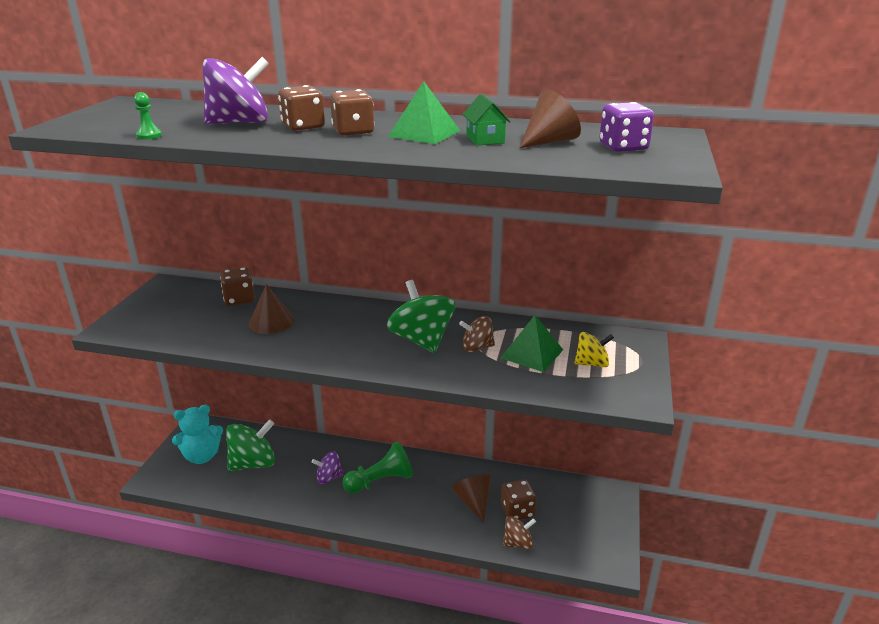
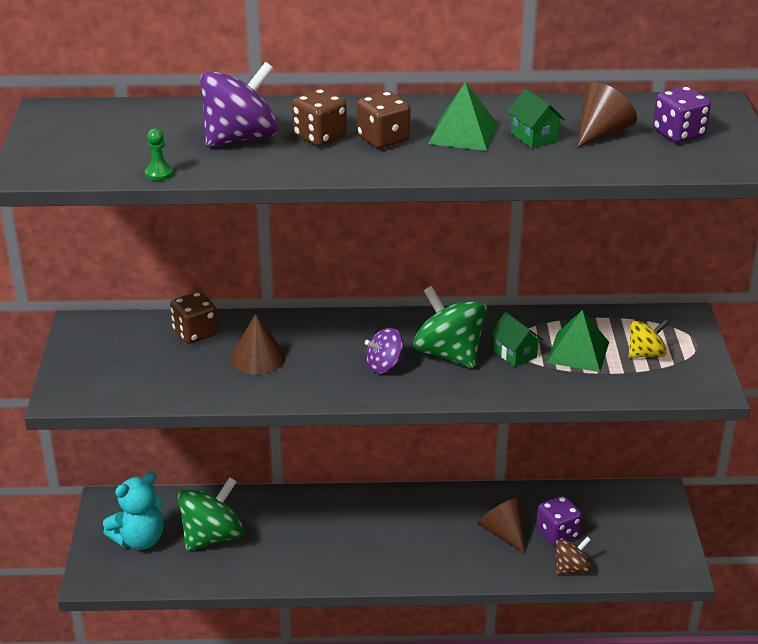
camera: 15 degrees left, 5 degrees up
(329, 477) = (317, 536): purple spinning top -> purple spinning top (384, 365)
(380, 481) = (383, 529): green pawn -> none
(477, 347) = (515, 354): brown spinning top -> green house
(517, 511) = (557, 533): brown dice -> purple dice

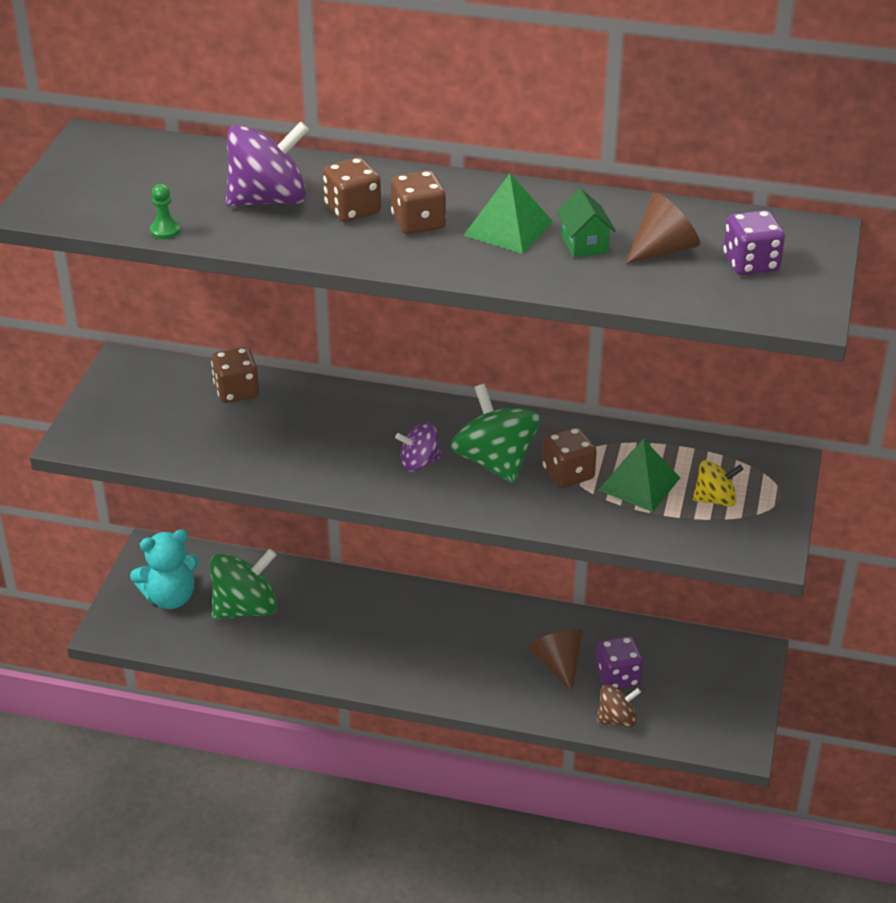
camera: 15 degrees right, 5 degrees up
(258, 357) = (290, 431): brown cone -> none
(515, 354) = (568, 474): green house -> brown dice

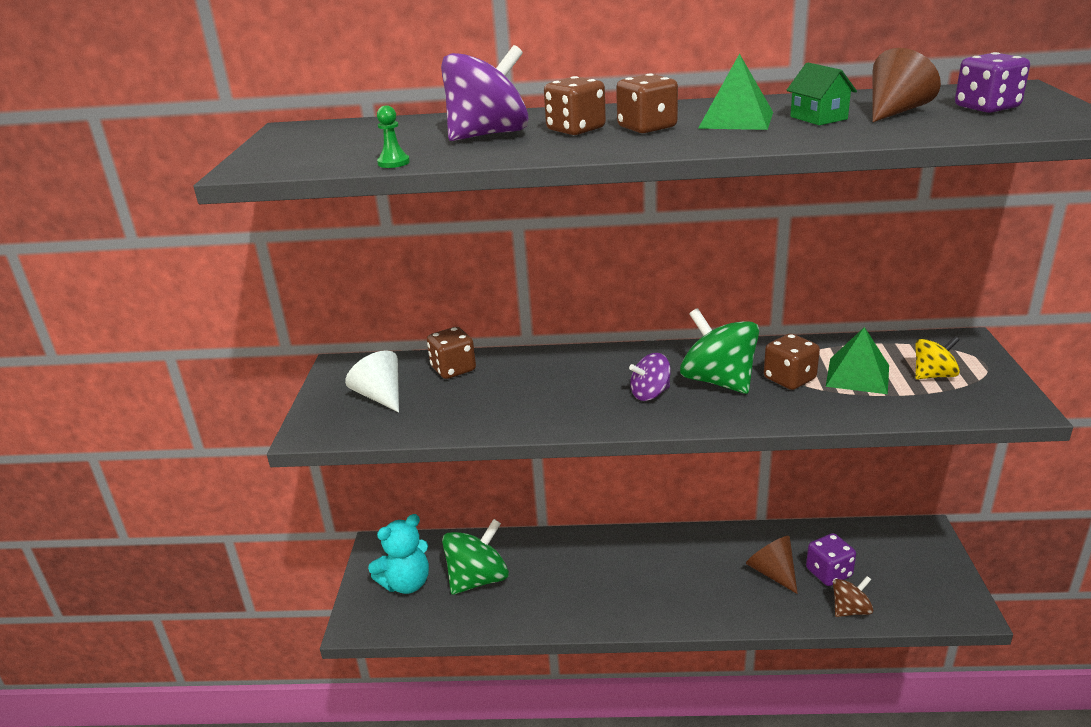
camera: 10 degrees left, 10 degrees down
(153, 411) = (380, 396): none -> white cone

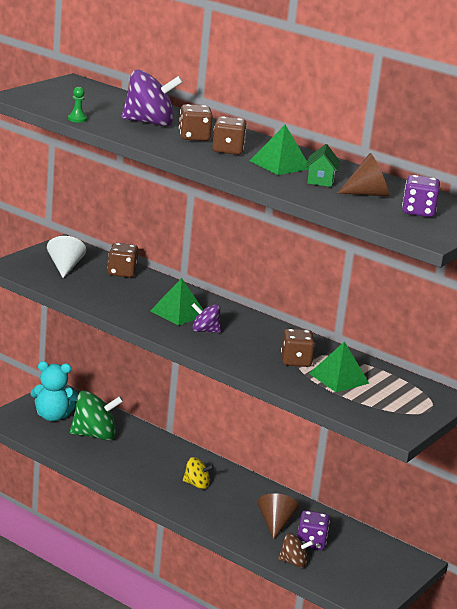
camera: 30 degrees right, 5 degrees down
(588, 387) = (178, 313): none -> green pyramid
(718, 381) = (253, 343): green spinning top -> none
(933, 375) = (383, 399): yellow spinning top -> yellow spinning top (196, 484)

